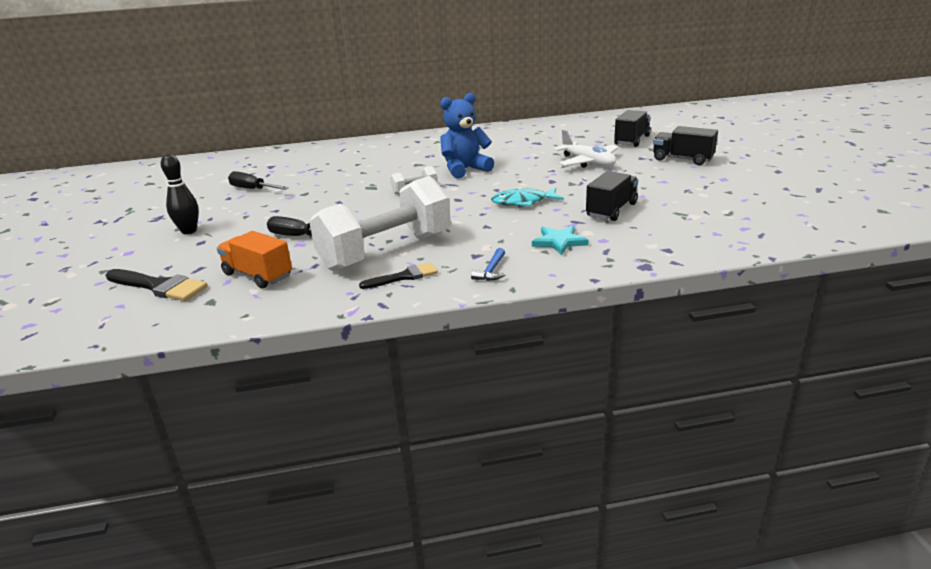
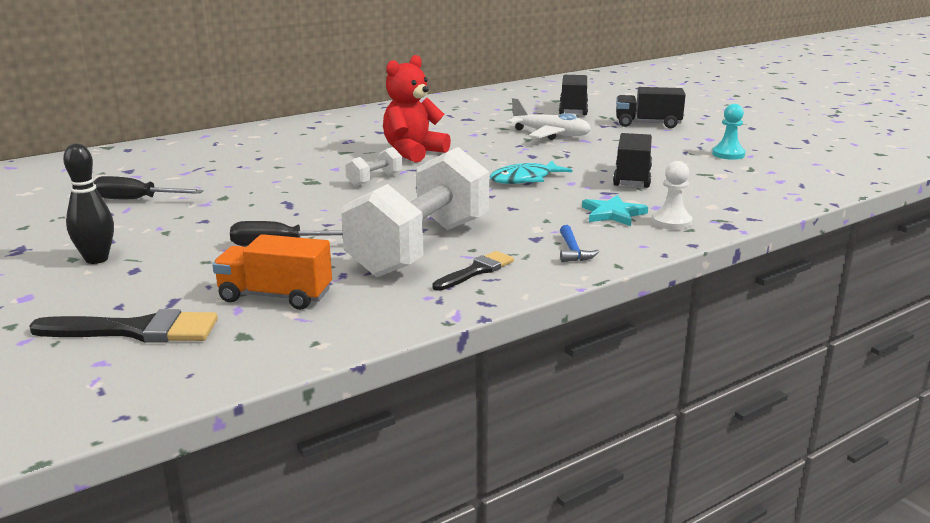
camera: 25 degrees left, 5 degrees down
(465, 169) = (413, 153): blue teddy bear -> red teddy bear
(599, 256) = (671, 222): none -> white pawn
(724, 196) = (728, 154): none -> turquoise pawn

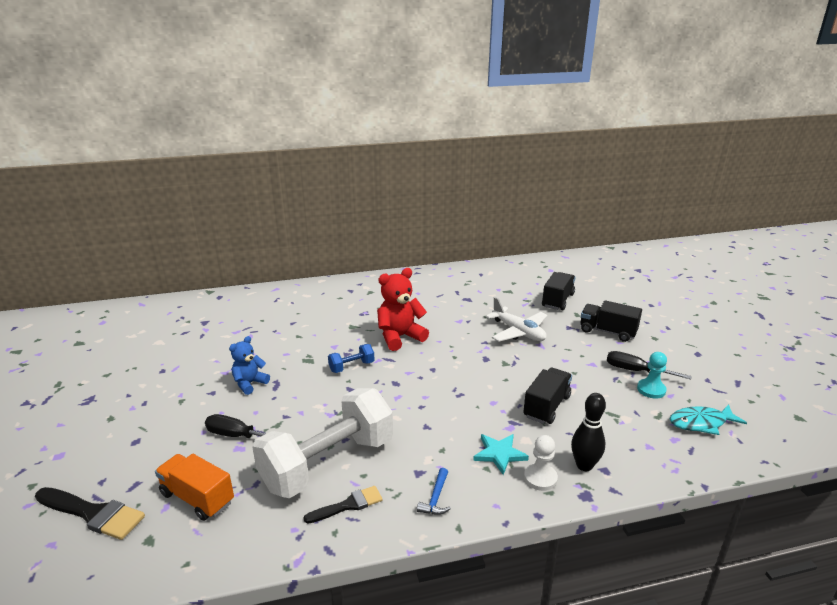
camera: 20 degrees right, 5 degrees up
(97, 259) = (122, 423): black bowling pin -> black bowling pin (584, 465)
(136, 200) = (187, 358): black screwdriver -> black screwdriver (635, 371)
(250, 207) = (249, 383): none -> blue teddy bear
(375, 180) = (351, 367): white dumbbell -> blue dumbbell
(525, 179) = (460, 390): turquoise fish -> turquoise fish (701, 423)

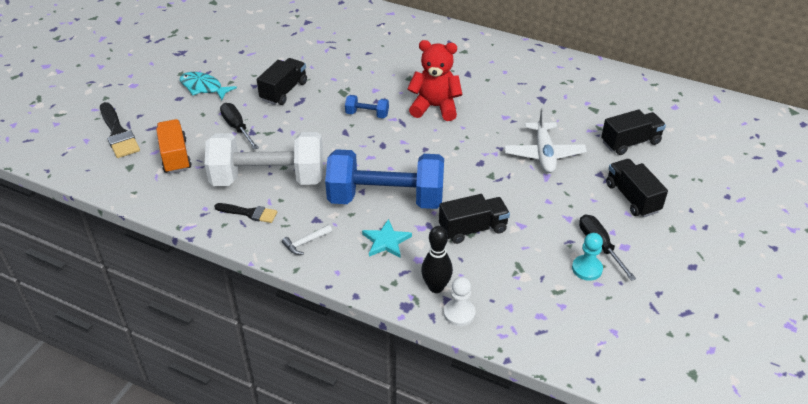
camera: 40 degrees right, 15 degrees up
(249, 383) = (284, 91): blue teddy bear -> black truck
(436, 498) = (305, 243): blue hammer -> white hammer
(454, 421) = (386, 199): none -> blue dumbbell
(540, 478) = (391, 275): white pawn -> white pawn (459, 313)
(701, 423) = (586, 320): turquoise fish -> turquoise fish (203, 87)

